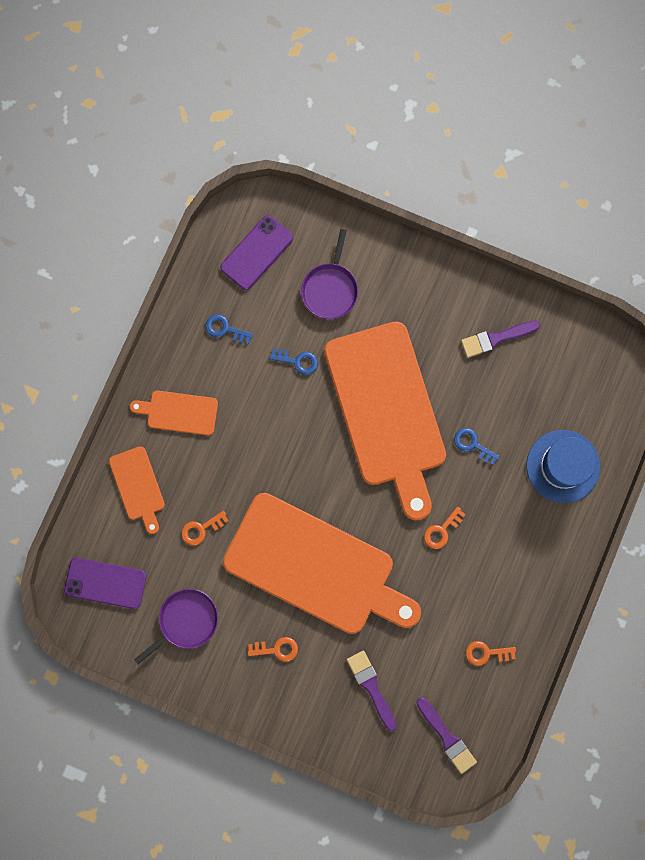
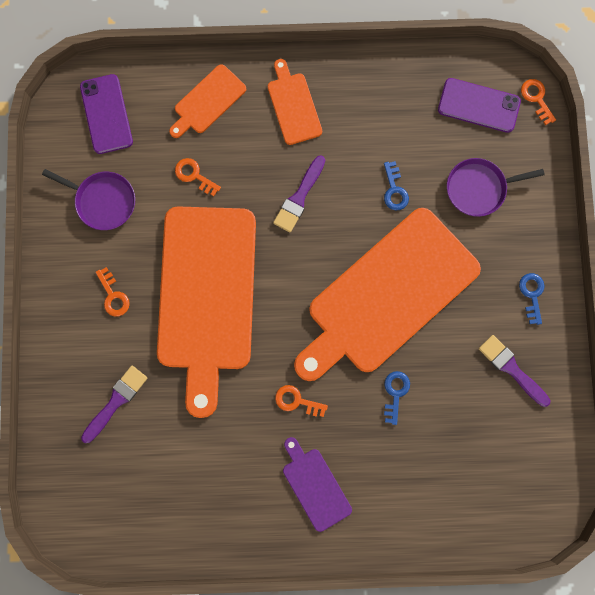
camera: 65 degrees right, 0 degrees up
(225, 329) = (392, 110): blue key -> blue key (532, 294)
(447, 737) = (98, 497): purple brush -> purple brush (299, 197)
(486, 653) = (197, 499): orange key -> orange key (536, 98)
(519, 548) = (315, 486): none -> purple cutting board
(563, 466) = (417, 493): blue hat -> none

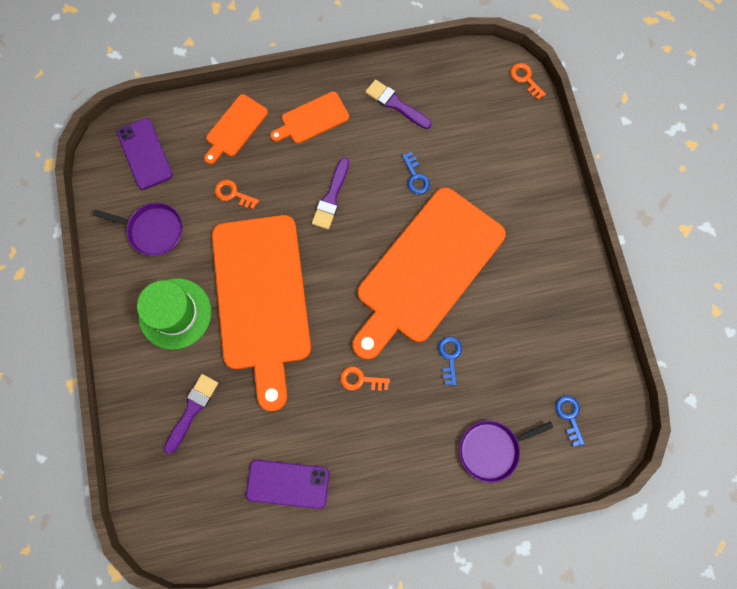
camera: 10 degrees left, 5 degrees down
(113, 296) = (175, 313): orange key -> green hat
(293, 106) = (312, 119): orange cutting board -> orange cutting board turned 90 degrees counterclockwise
(315, 486) = (391, 455): purple cutting board -> none
(478, 105) = (476, 93): purple phone -> purple phone (288, 484)
(478, 188) = (490, 163): purple pan -> purple pan (492, 449)
(511, 368) = (550, 316): purple brush -> purple brush (395, 104)
(532, 294) = (555, 247): blue key -> blue key (569, 416)

